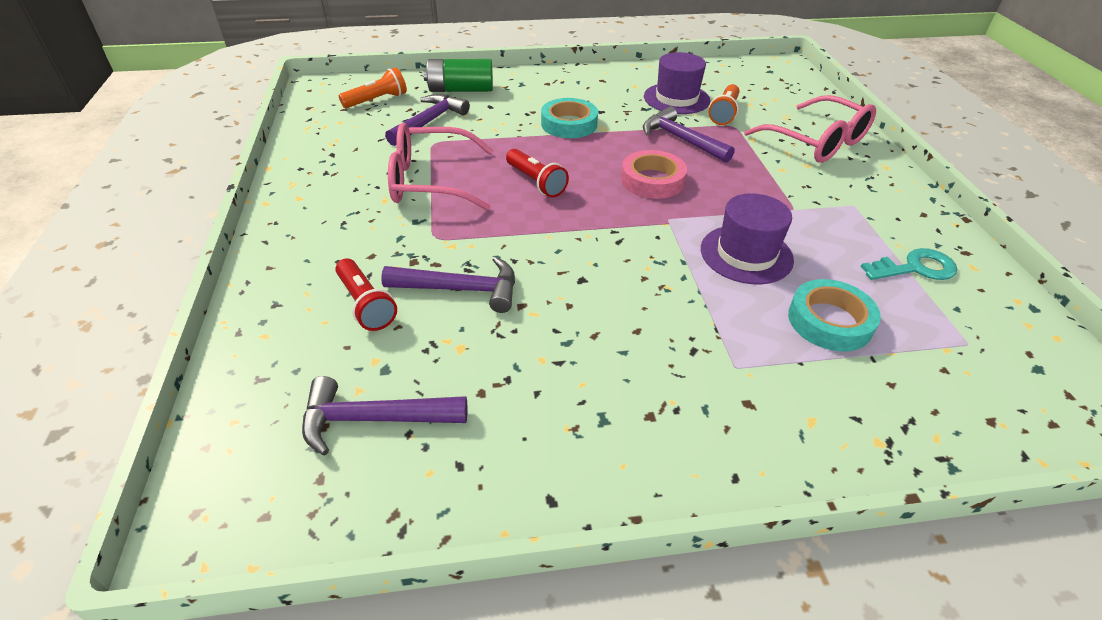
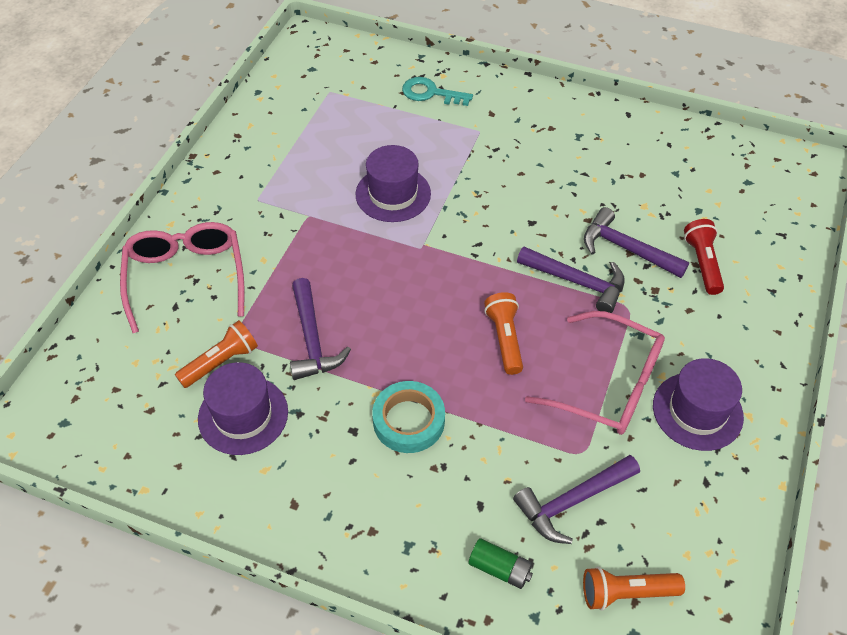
camera: 150 degrees left, 10 degrees up
(347, 187) = (697, 411): none -> purple hat
(374, 419) = (711, 183): purple hammer -> purple hammer (577, 282)
(460, 90) = (500, 568): green battery -> green battery, size x0.61
(536, 182) = (504, 339): red flashlight -> orange flashlight
(652, 180) = (394, 295): pink tape -> none
(829, 321) = (393, 132): turquoise tape -> none
(915, 268) = (290, 139): turquoise key -> turquoise key (431, 93)

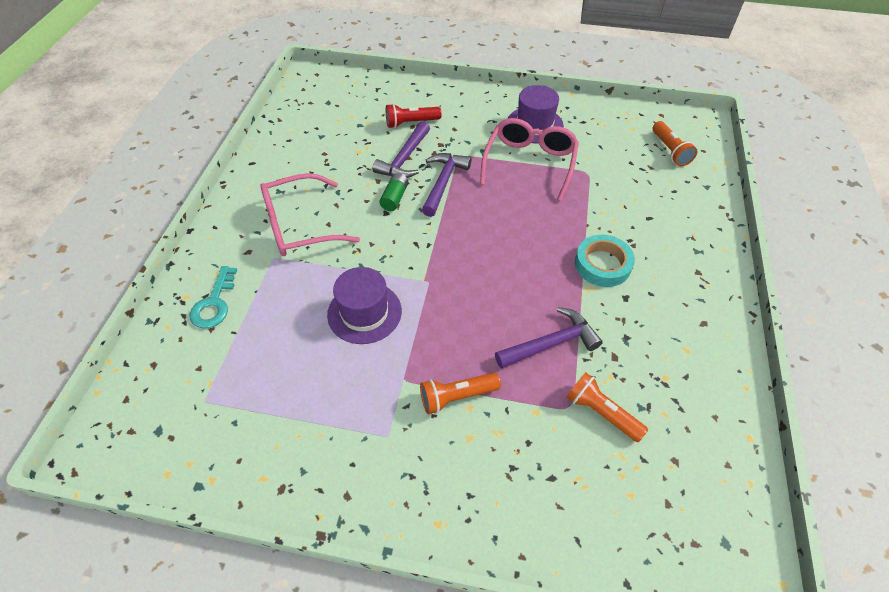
camera: 100 degrees left, 0 degrees up
(186, 277) = (511, 478): pink glasses -> pink glasses (299, 226)
(243, 415) = (646, 378): purple hat -> none
(500, 568) = (686, 204): green battery -> green battery (394, 198)
(504, 339) = (509, 218): orange flashlight -> orange flashlight (456, 397)
(572, 501) = (624, 175): purple hammer -> none

